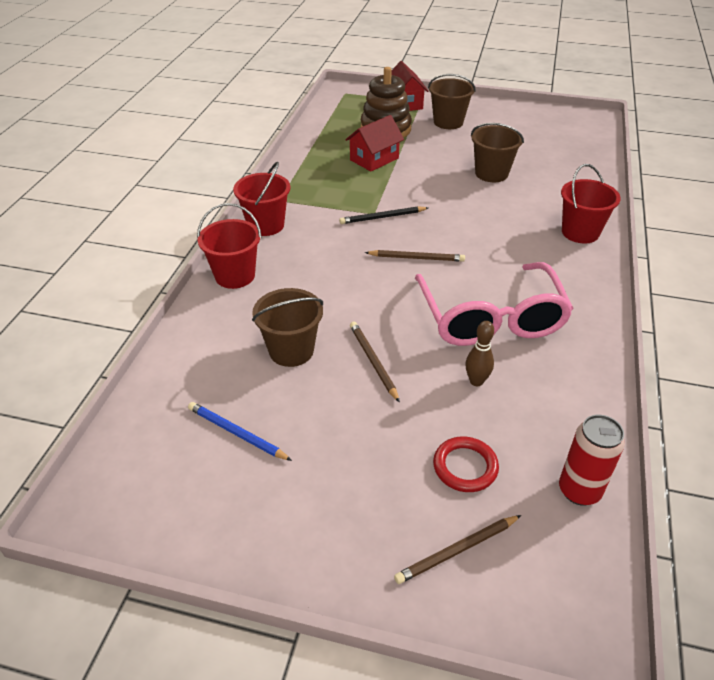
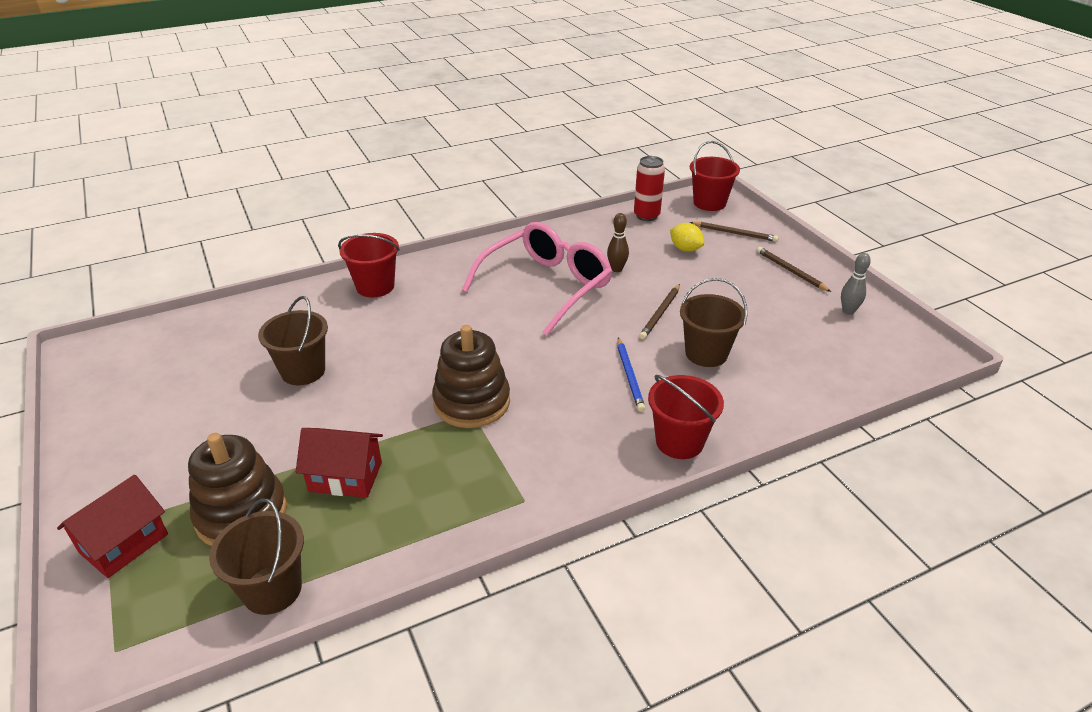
camera: 130 degrees left, 5 degrees down
(211, 509) = (848, 311): none -> grey bowling pin
(237, 433) = (798, 333): blue pencil -> blue pencil (630, 376)
(266, 225) = (582, 477): red bucket -> red bucket (709, 203)
(382, 217) = (472, 402): black pencil -> brown stacking toy
(416, 258) = (514, 350): brown pencil -> brown pencil (790, 271)
(448, 122) = (174, 463): brown bucket -> brown bucket (272, 589)
(465, 467) = (685, 249): red ring -> yellow lemon

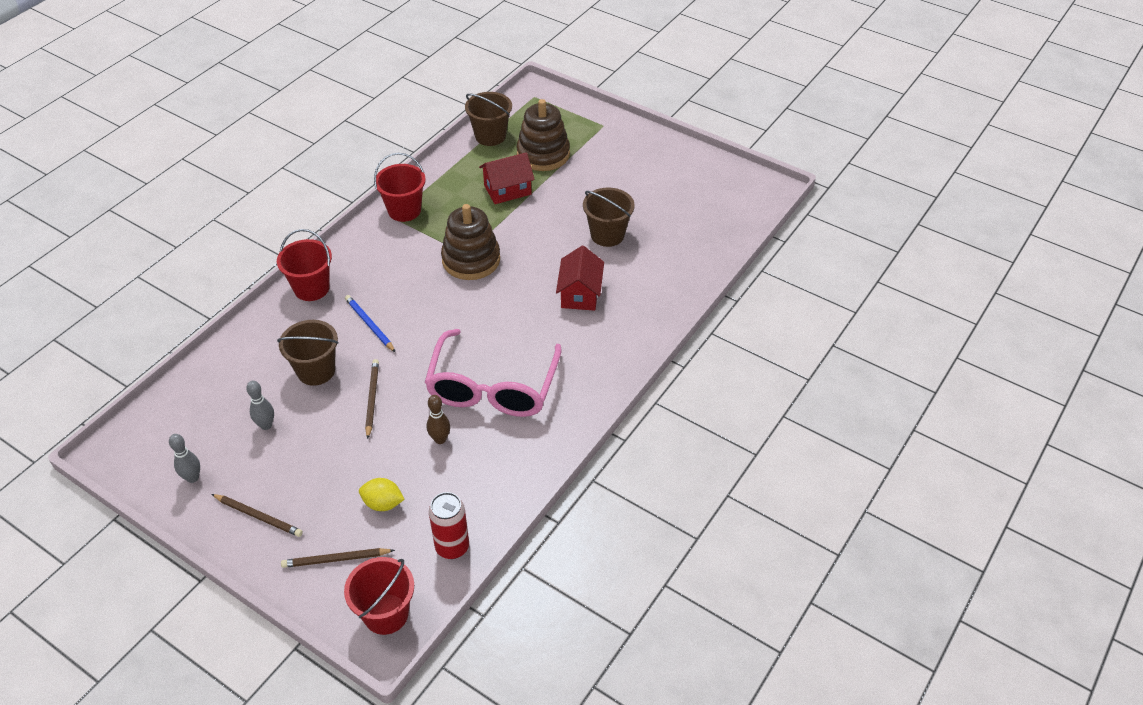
camera: 150 degrees right, 10 degrees up
(124, 543) = (585, 124): red house -> red house (580, 294)
(375, 286) = (639, 323): red bucket -> red bucket (404, 210)
(770, 326) = (266, 425): none -> grey bowling pin

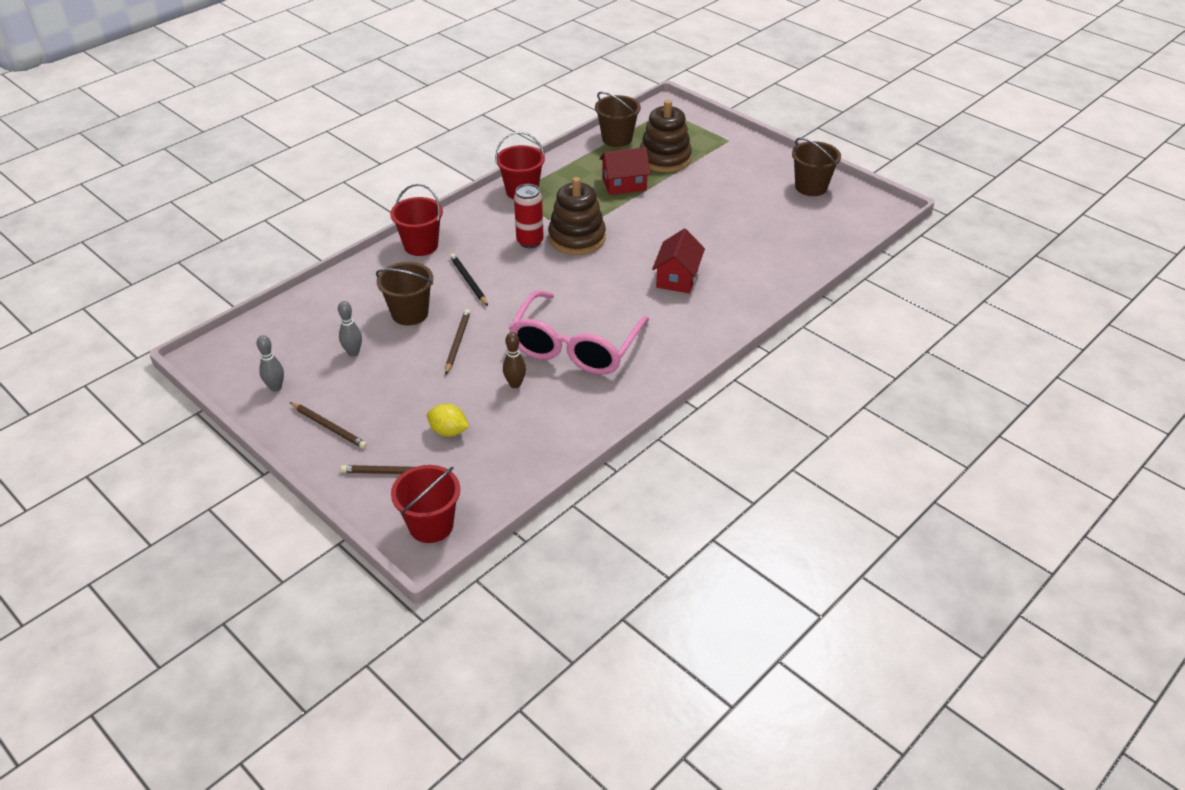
camera: 10 degrees right, 5 degrees down
(369, 324) = (468, 281): blue pencil -> black pencil
(452, 547) = (507, 477): red can -> red can (530, 241)
(607, 235) = (714, 231): brown bucket -> brown bucket (811, 187)

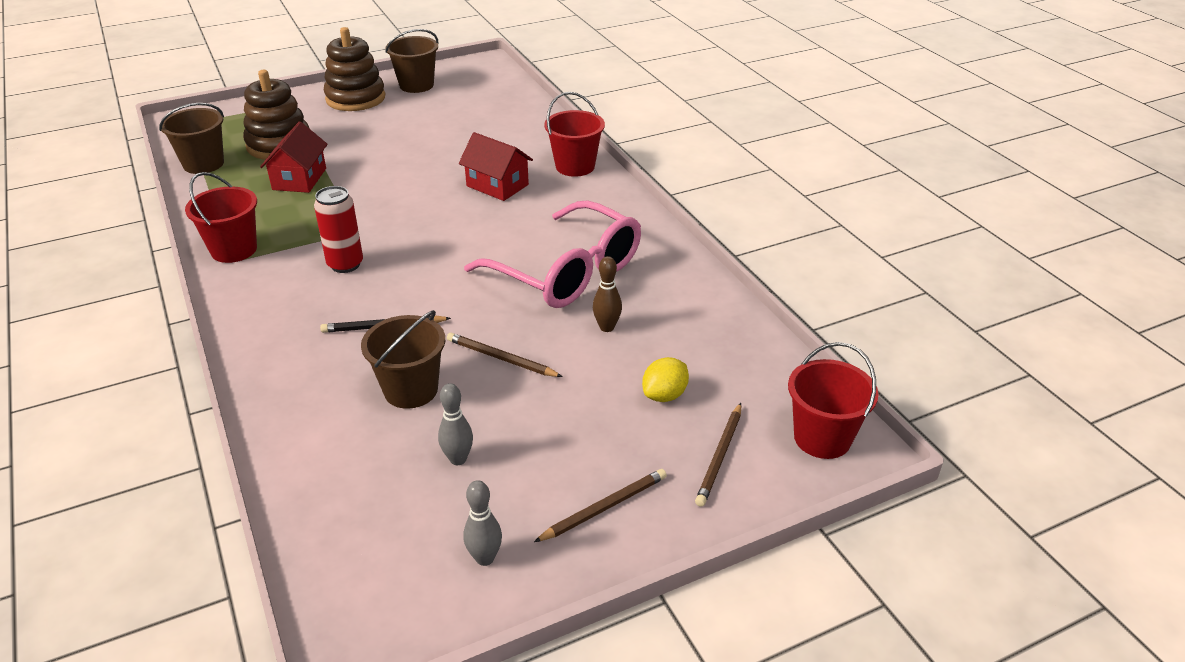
camera: 70 degrees left, 5 degrees down
(421, 245) = (267, 355): red bucket -> red bucket (575, 166)
(577, 238) = (371, 231): brown stacking toy -> brown stacking toy (355, 98)

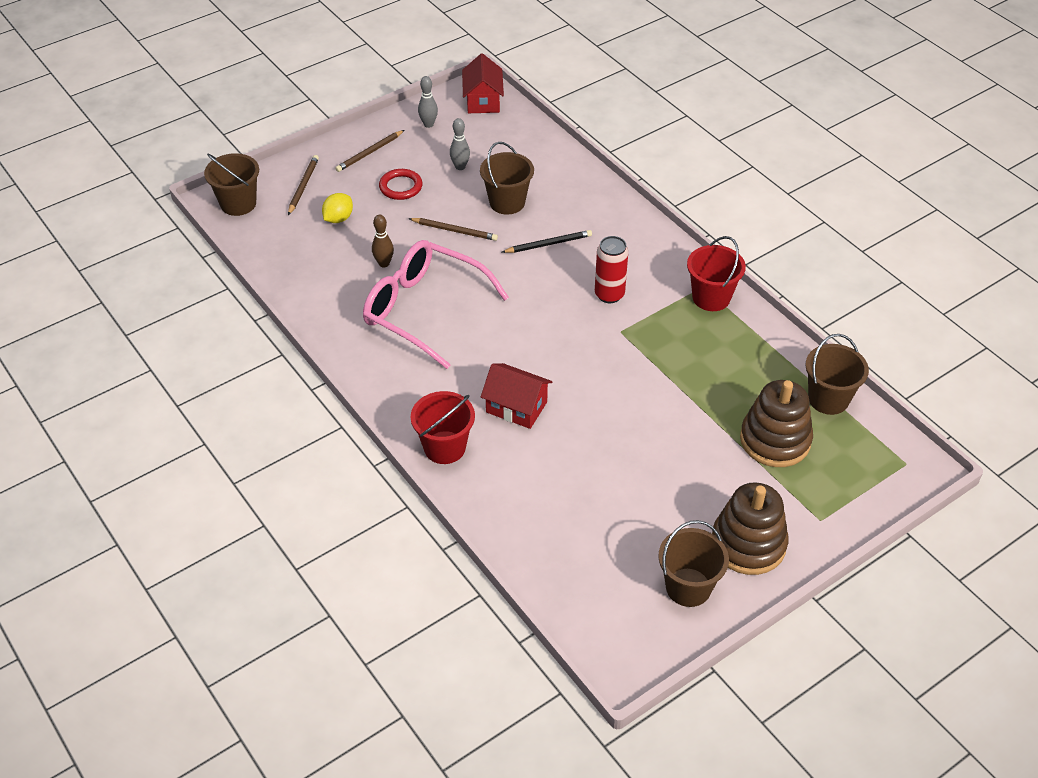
camera: 170 degrees right, 10 degrees up
(299, 179) = (716, 390): red house -> red house (483, 101)
(563, 435) = (401, 187): none -> red ring
(822, 438) = (238, 204): red bucket -> brown bucket

